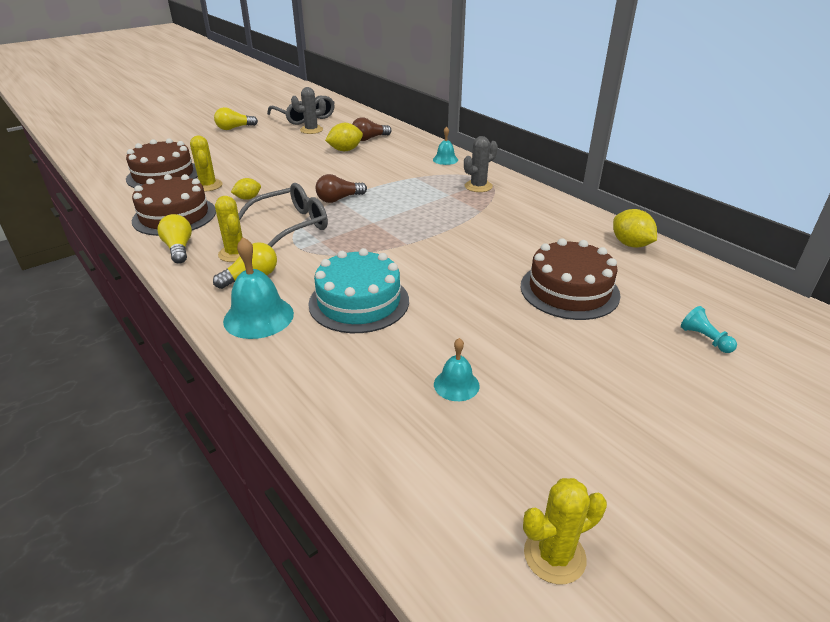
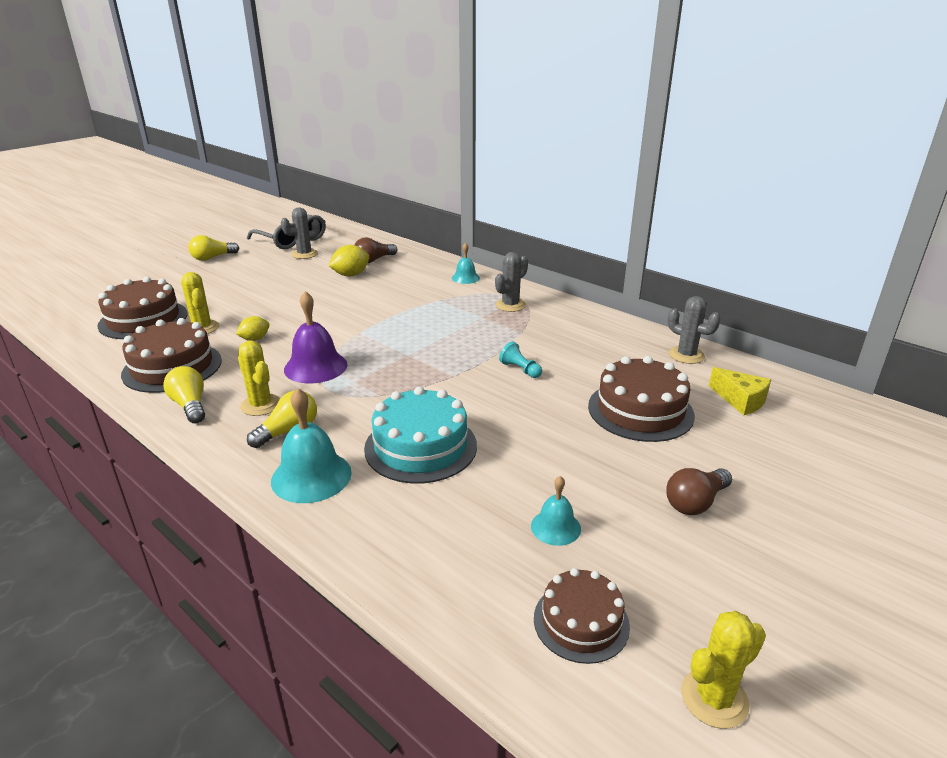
camera: 10 degrees left, 5 degrees down
(291, 225) = (315, 367): grey glasses -> purple bell
(339, 199) = (361, 331): brown light bulb -> brown light bulb (695, 502)
(452, 470) = (581, 622): none -> brown cake
(630, 244) = (686, 355): yellow lemon -> grey cactus
(670, 290) = (740, 400): none -> yellow cheese
(705, 339) = (789, 448): turquoise pawn -> turquoise pawn (520, 369)

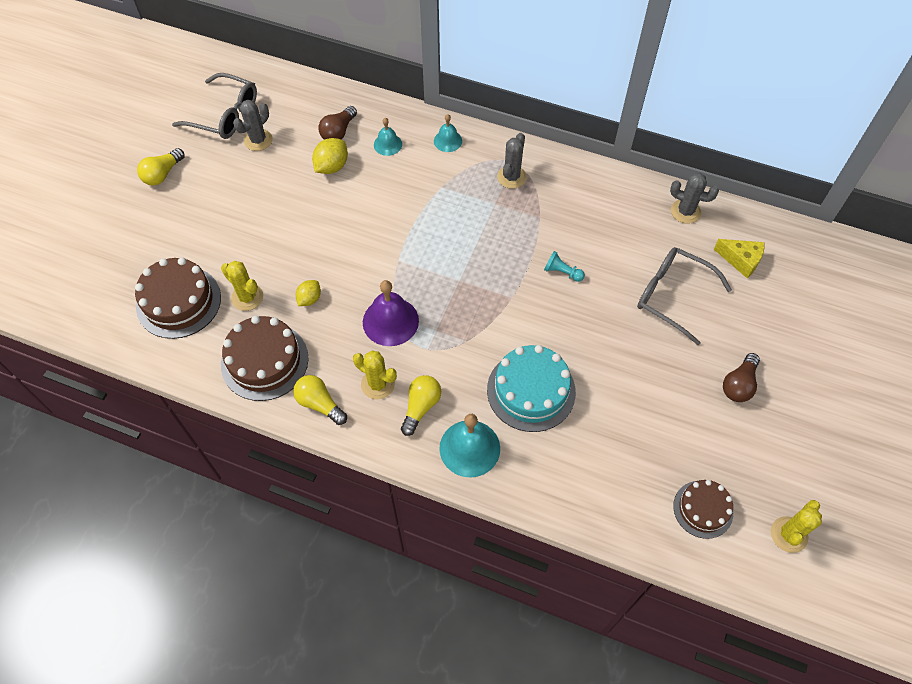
camera: 20 degrees left, 30 degrees up
(555, 527) = (659, 438): turquoise bell -> turquoise bell (388, 144)
(640, 410) = (673, 296): brown cake -> grey glasses

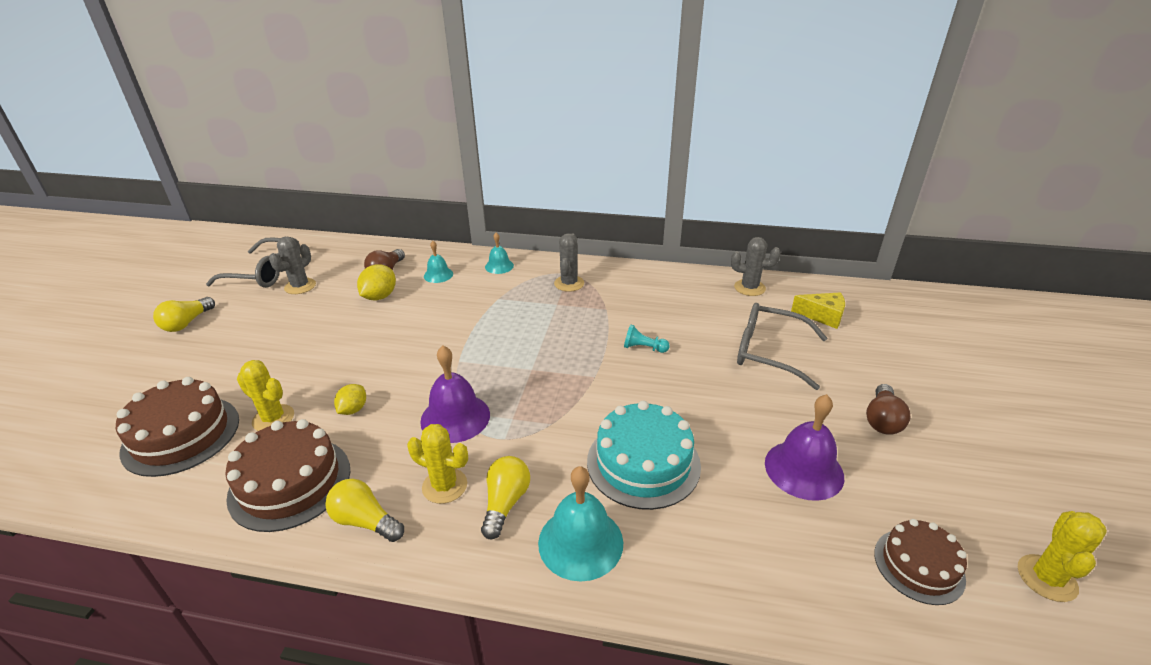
camera: 10 degrees left, 25 degrees down
(654, 418) = (804, 469): none -> purple bell

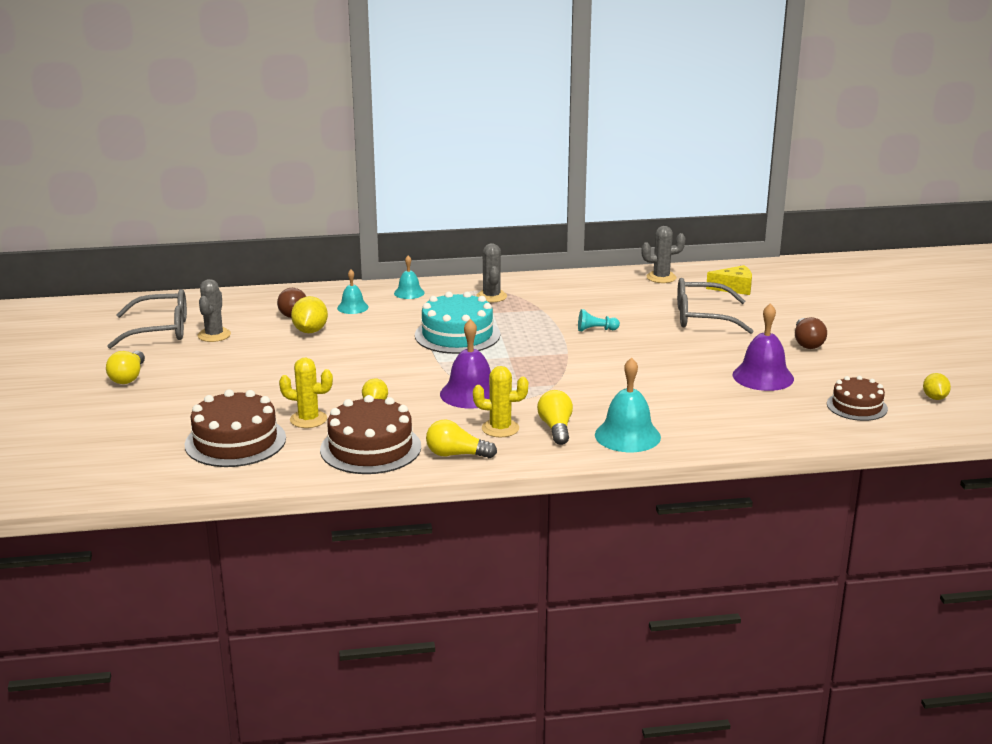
camera: 20 degrees left, 10 degrees down
(643, 463) = (644, 392): turquoise cake -> turquoise cake (457, 335)
(1046, 578) = (934, 398): yellow cactus -> yellow lemon

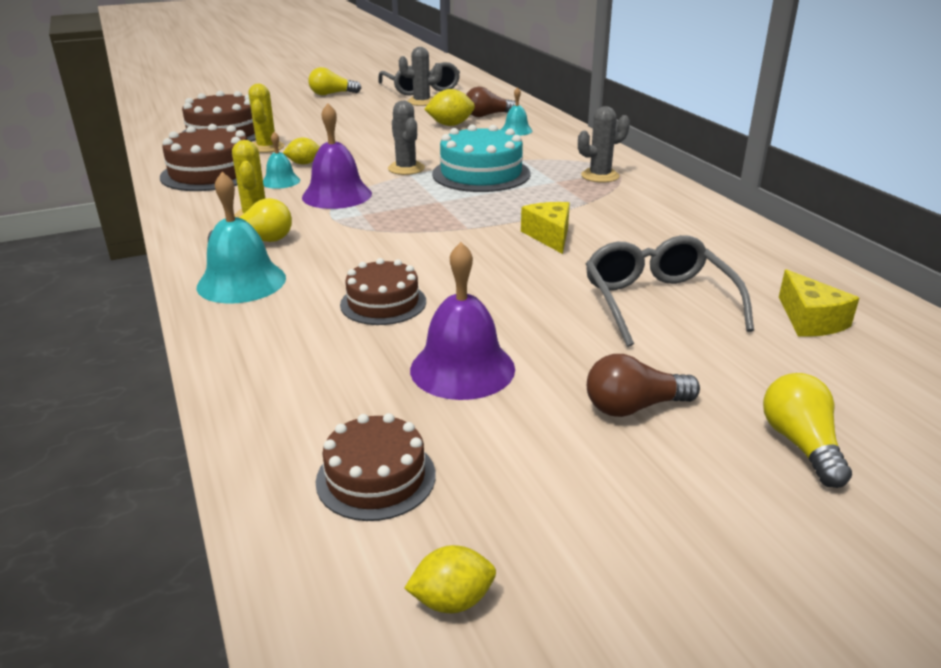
camera: 75 degrees right, 5 degrees up
(409, 293) = (573, 144): turquoise bell -> turquoise bell (280, 181)
(456, 454) = (195, 205): yellow light bulb -> yellow light bulb (801, 444)
(596, 330) = (549, 236): turquoise pawn -> yellow cheese
(661, 277) = (780, 260): grey cactus -> grey cactus (406, 168)
(677, 391) = (383, 303): none -> brown cake

